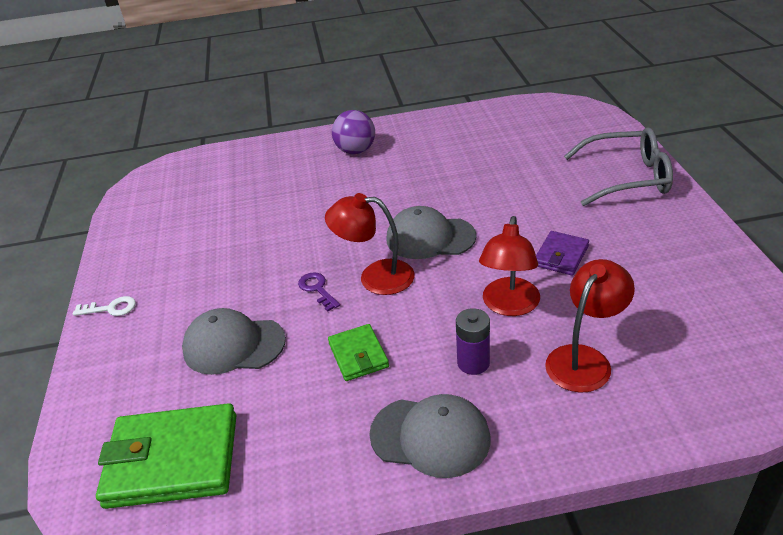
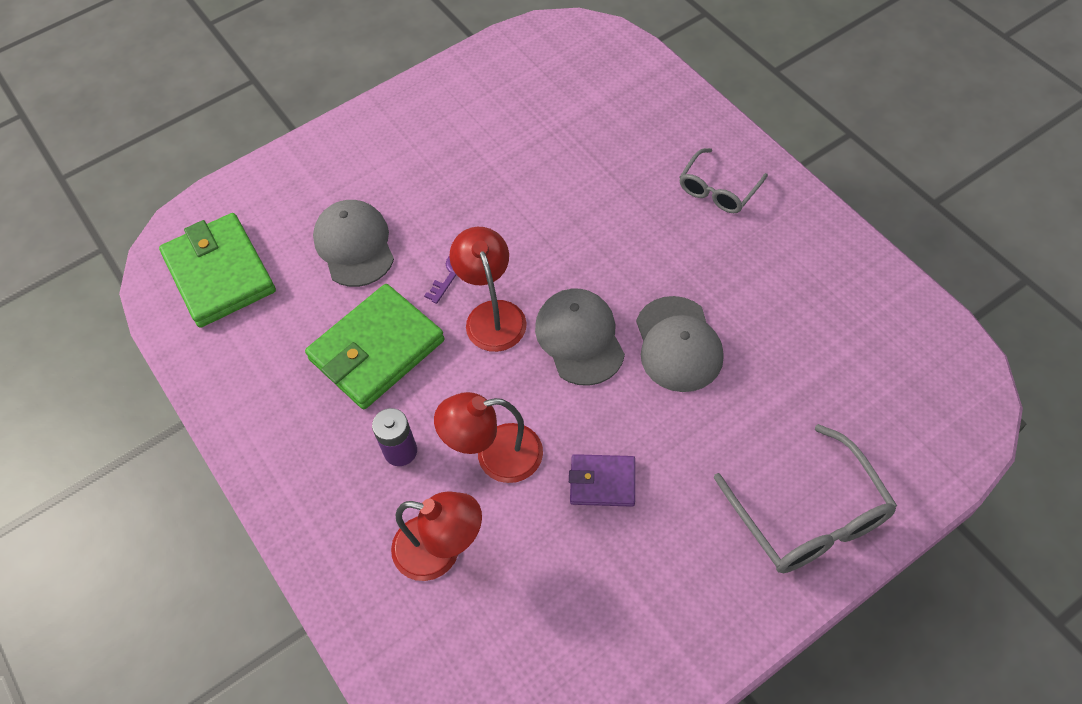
camera: 65 degrees right, 20 degrees up
(110, 308) = (365, 126): white key -> none
(356, 151) = (718, 190): purple ball -> grey glasses
(358, 355) = (376, 350): green wallet -> green wallet, size x1.88
(430, 436) = (300, 449): grey cap -> grey cap (678, 344)

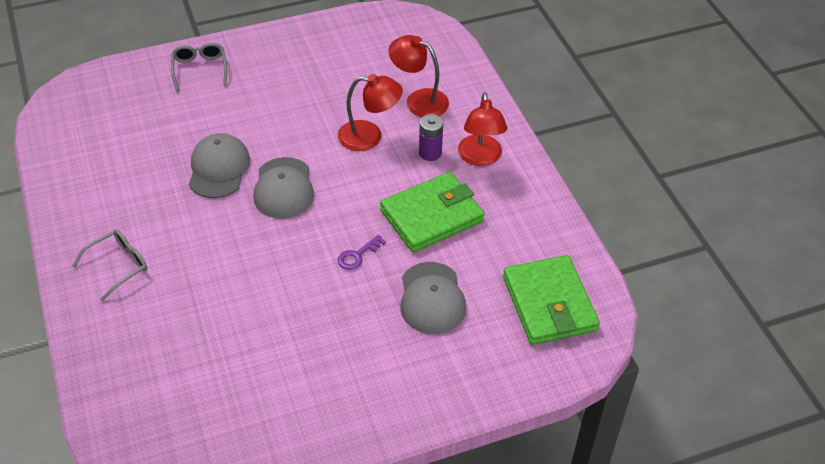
camera: 170 degrees left, 10 degrees down
(492, 315) = (339, 218): red lamp -> red lamp (480, 158)
(602, 482) = (309, 109): purple wallet -> none
(809, 516) = (200, 69): grey glasses -> grey glasses, size x0.63

